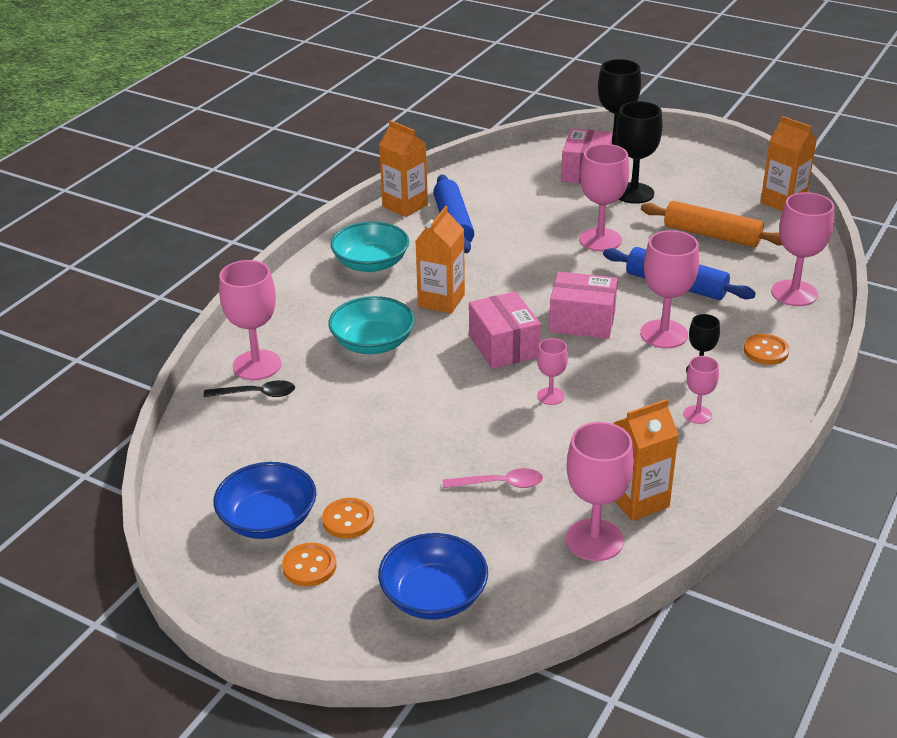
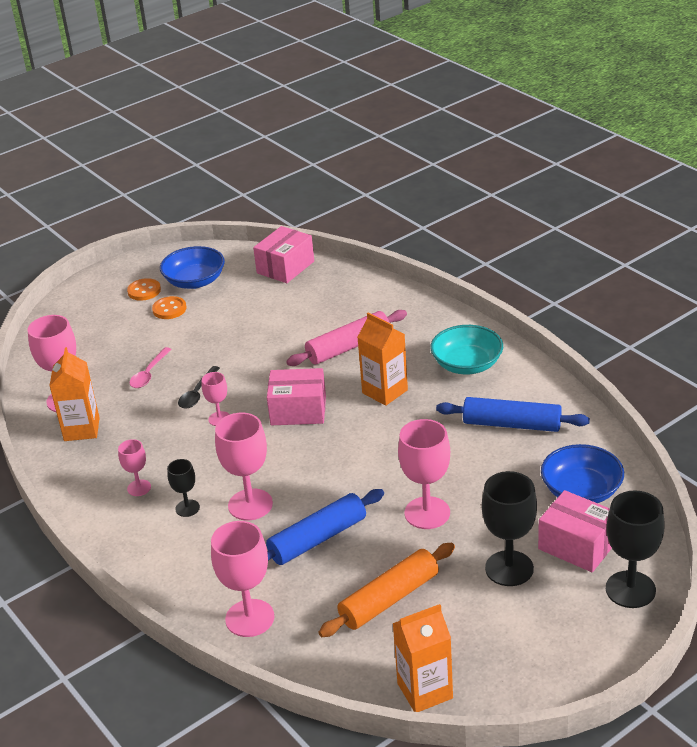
camera: 115 degrees right, 0 degrees up
(257, 365) = (357, 293): pink goblet -> none
(257, 394) = (323, 290): black spoon -> black spoon (197, 393)
(372, 343) = (348, 347): turquoise bowl -> pink rolling pin
(405, 206) = (562, 401): orange carton -> none
(434, 596) = (81, 329): blue bowl -> blue bowl (581, 491)
(582, 321) = (302, 462): pink box -> pink box (285, 267)
(766, 351) = (182, 559): orange button -> none

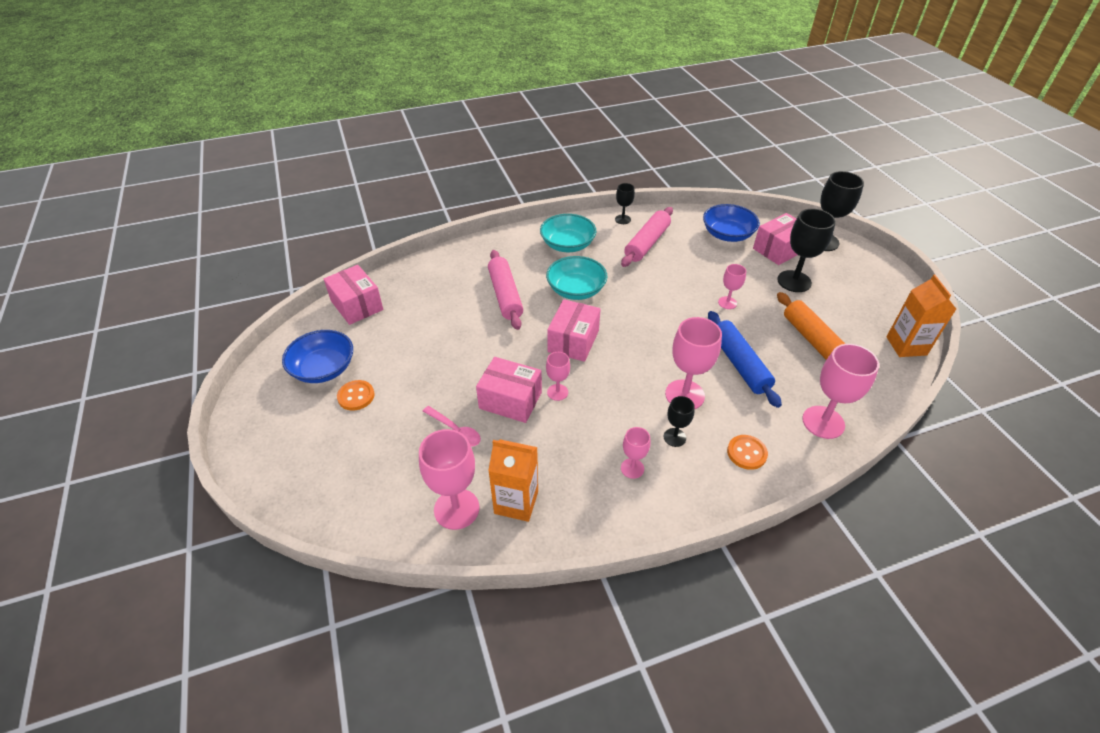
camera: 75 degrees left, 10 degrees up
(144, 291) = (305, 410): orange button -> orange button (746, 453)
(197, 393) = (510, 400): black spoon -> pink box
(385, 391) = (576, 290): orange carton -> turquoise bowl
(427, 513) = (727, 303): pink goblet -> pink goblet, size x0.55
(512, 424) = (647, 243): blue rolling pin -> pink rolling pin
(552, 394) = (622, 219): none -> black goblet

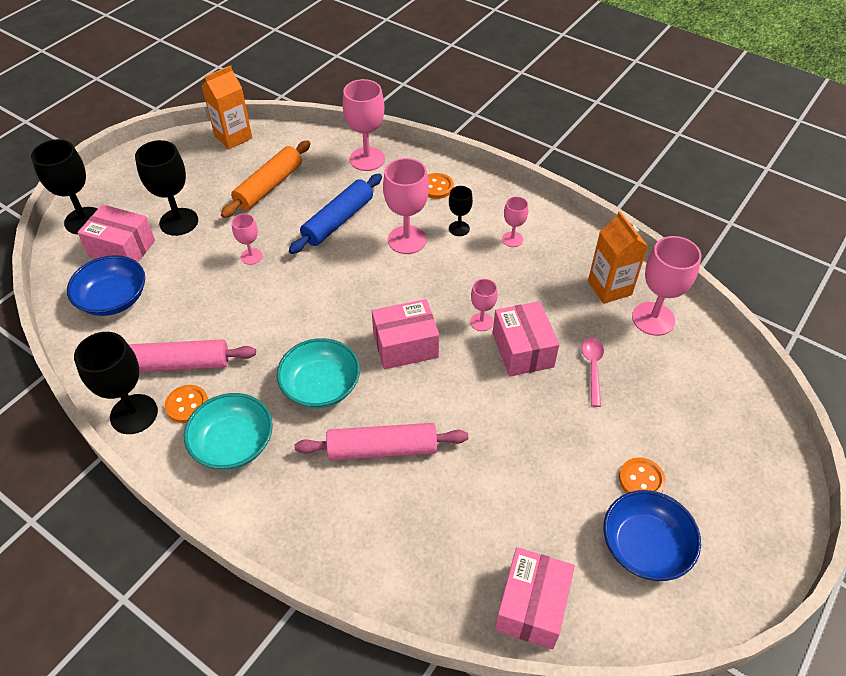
camera: 125 degrees left, 5 degrees up
(505, 295) = (382, 449): pink rolling pin -> pink rolling pin turned 45 degrees clockwise
(611, 238) = (187, 405): none -> orange button
(622, 219) = (134, 414): black goblet -> black goblet, size x1.83

